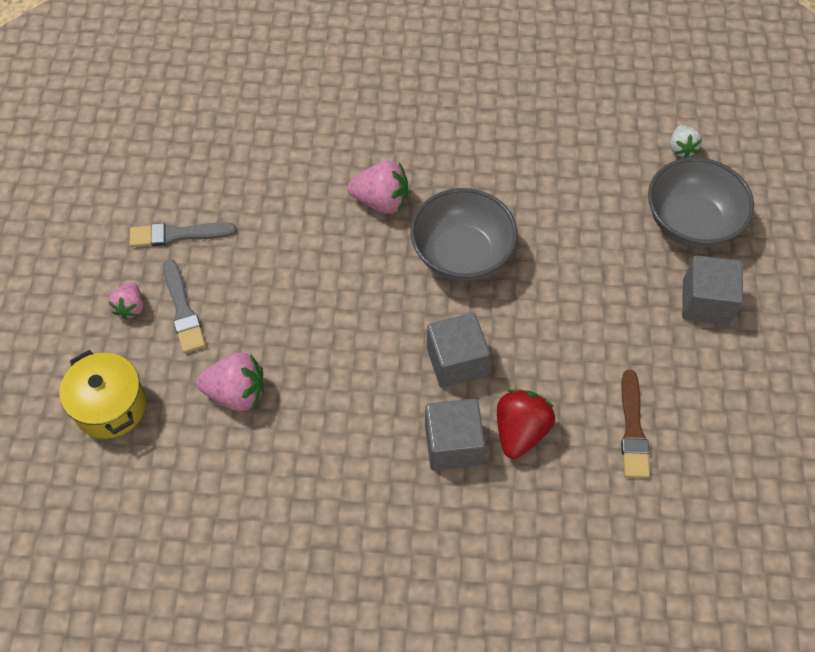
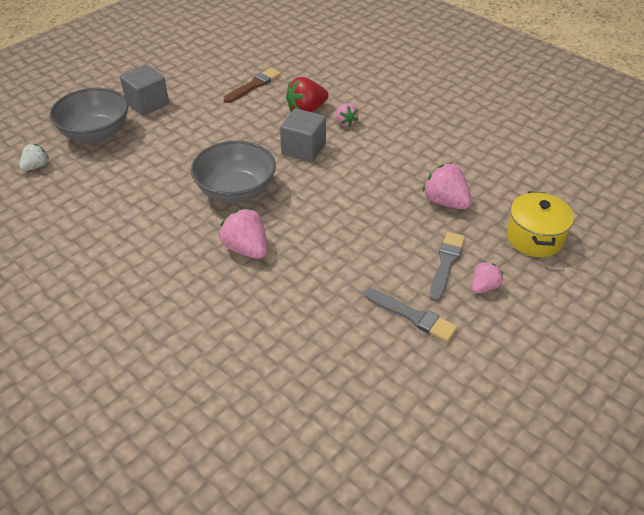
camera: 140 degrees left, 15 degrees down
(453, 444) = (345, 122): grey cube -> pink strawberry

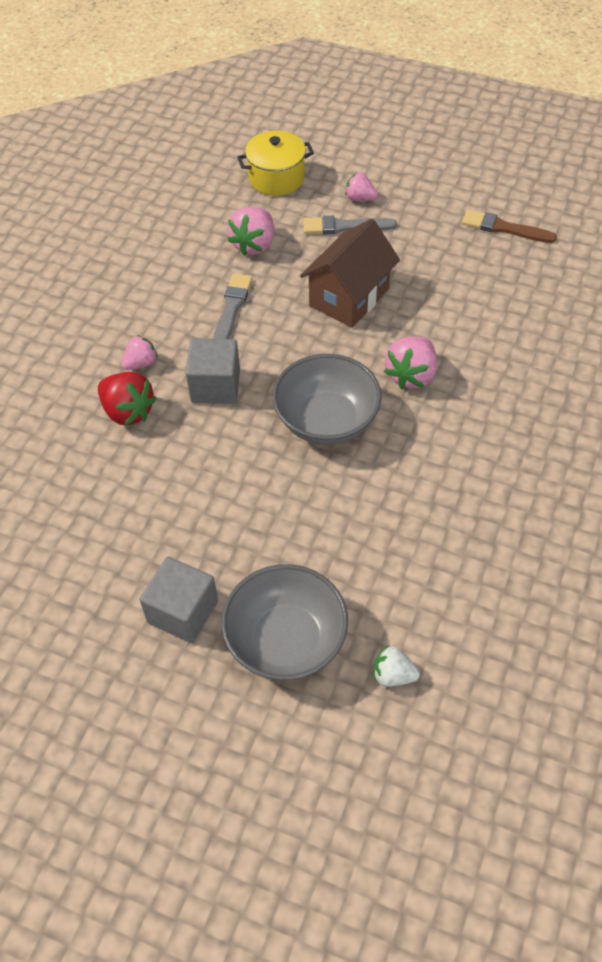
camera: 110 degrees left, 10 degrees up
(253, 85) = (85, 494): brown brush -> brown brush (504, 228)
(353, 240) = (349, 297): none -> brown house
(412, 316) = (422, 234): grey brush -> grey brush (232, 308)

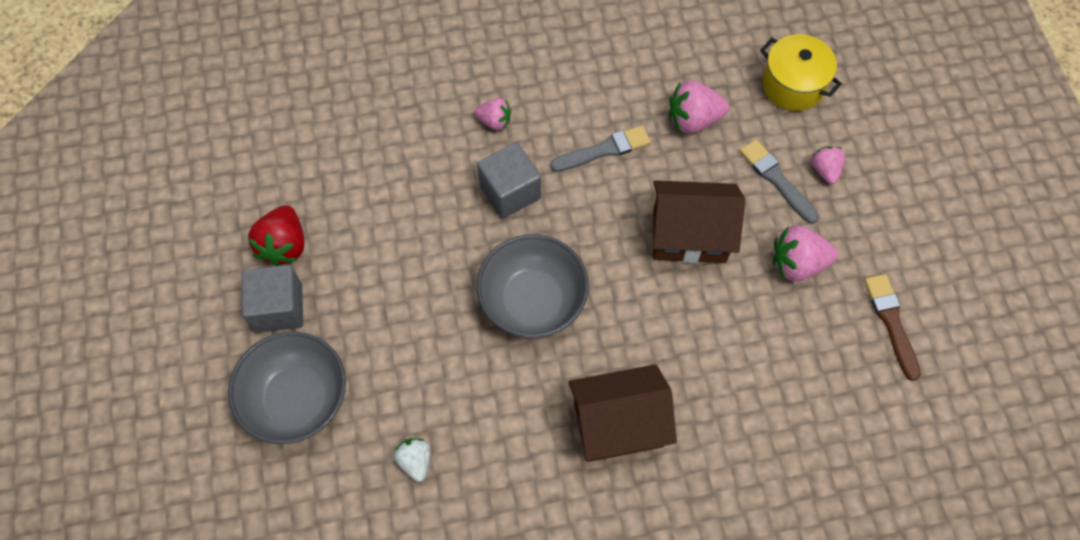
camera: 55 degrees right, 10 degrees up
(128, 411) = (439, 145): red strawberry -> red strawberry (284, 245)
(393, 675) = (312, 500): white strawberry -> white strawberry (415, 461)
(411, 375) = (633, 341): pink strawberry -> pink strawberry (797, 264)
(473, 420) = (618, 424): none -> brown house

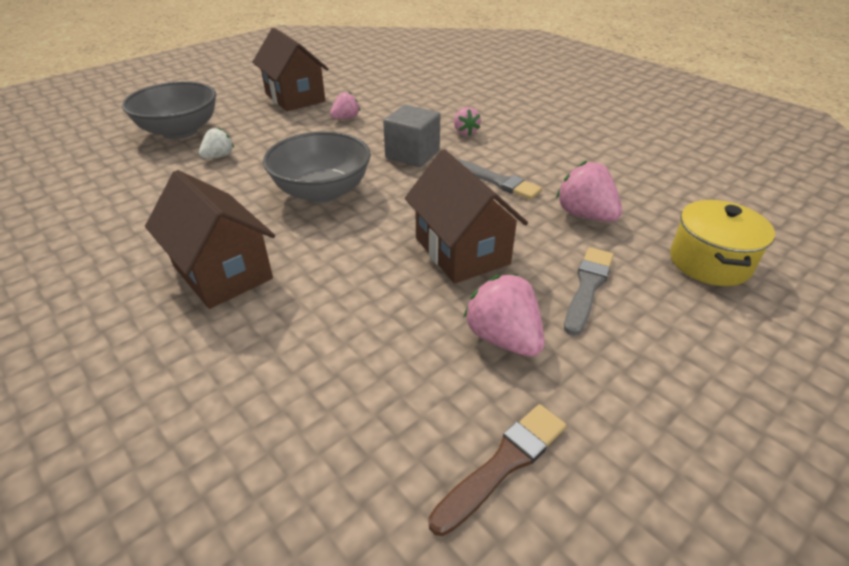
camera: 60 degrees right, 25 degrees down
(278, 308) = (247, 108): grey cube -> none
(284, 245) = (295, 97): red strawberry -> brown house
(415, 461) = (145, 185): white strawberry -> white strawberry (219, 156)
(825, 170) = (644, 320): pink strawberry -> pink strawberry (346, 118)

